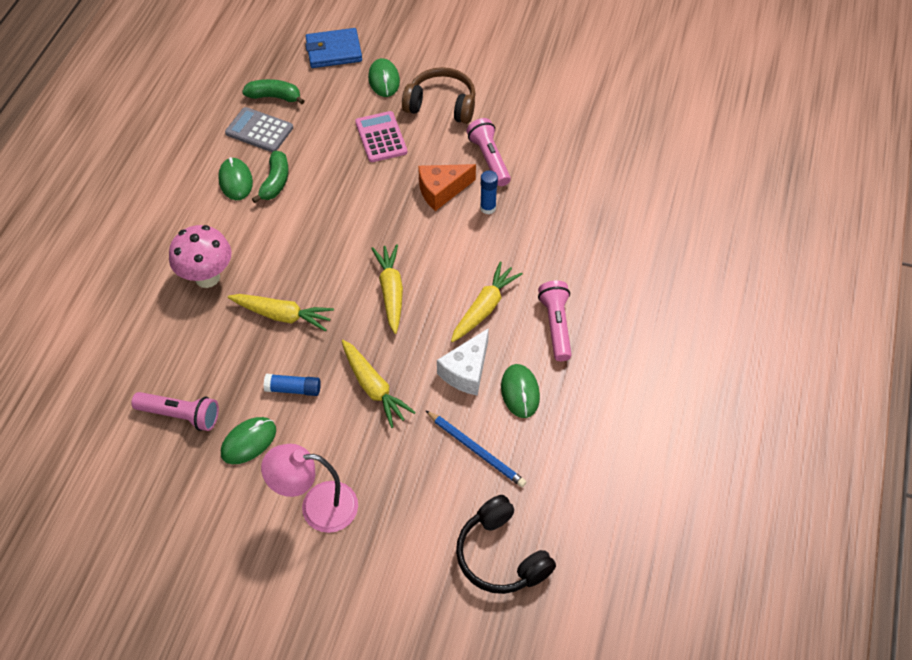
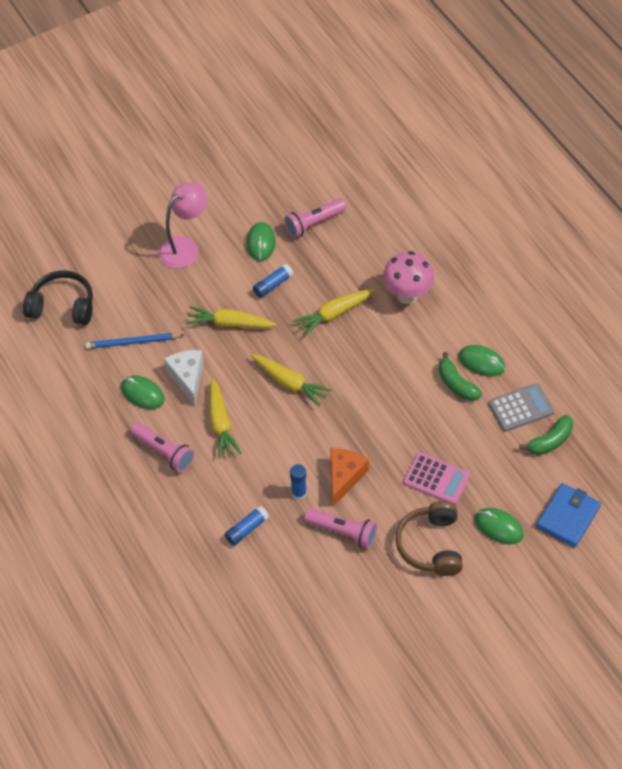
camera: 135 degrees right, 0 degrees up
(441, 105) = (431, 545): brown headphones -> brown headphones turned 120 degrees clockwise
(556, 216) = (247, 529): none -> blue glue stick

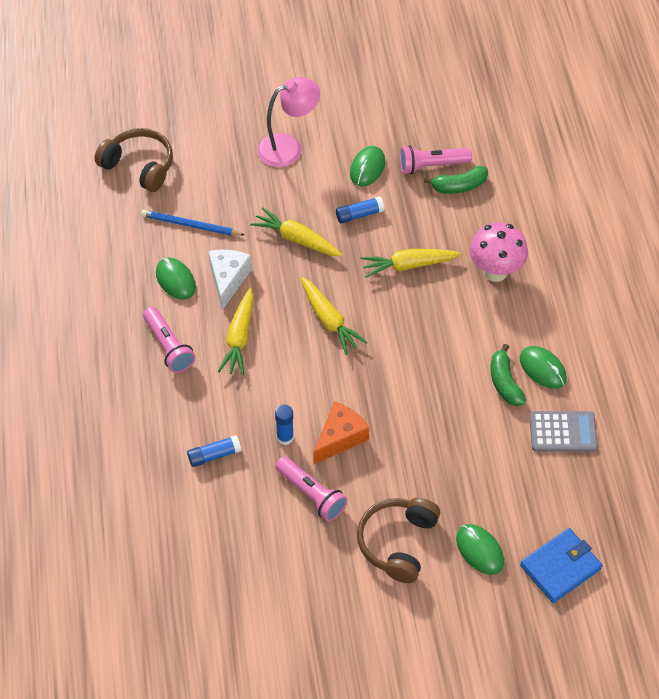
camera: 20 degrees right, 0 degrees up
(62, 306) = (139, 166): black headphones -> brown headphones
(436, 479) = (436, 475): pink calculator -> none
(550, 441) = (578, 478): green banana -> green banana (459, 186)

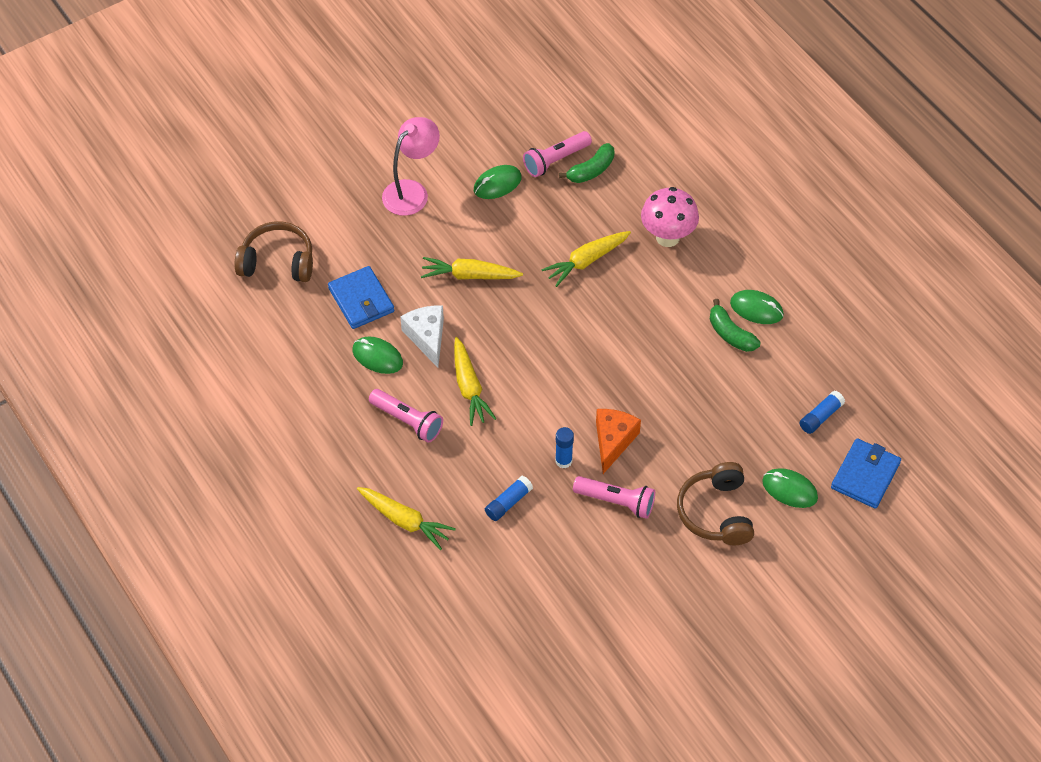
camera: 25 degrees left, 0 degrees up
(190, 225) = (361, 300): blue pencil -> blue wallet
(329, 320) = (543, 339): yellow carrot -> yellow carrot (405, 521)
(359, 214) = (515, 231): blue glue stick -> blue glue stick (820, 417)
(367, 168) = (497, 184): green mouse -> green mouse turned 60 degrees clockwise
(563, 432) = (804, 358): grey calculator -> none

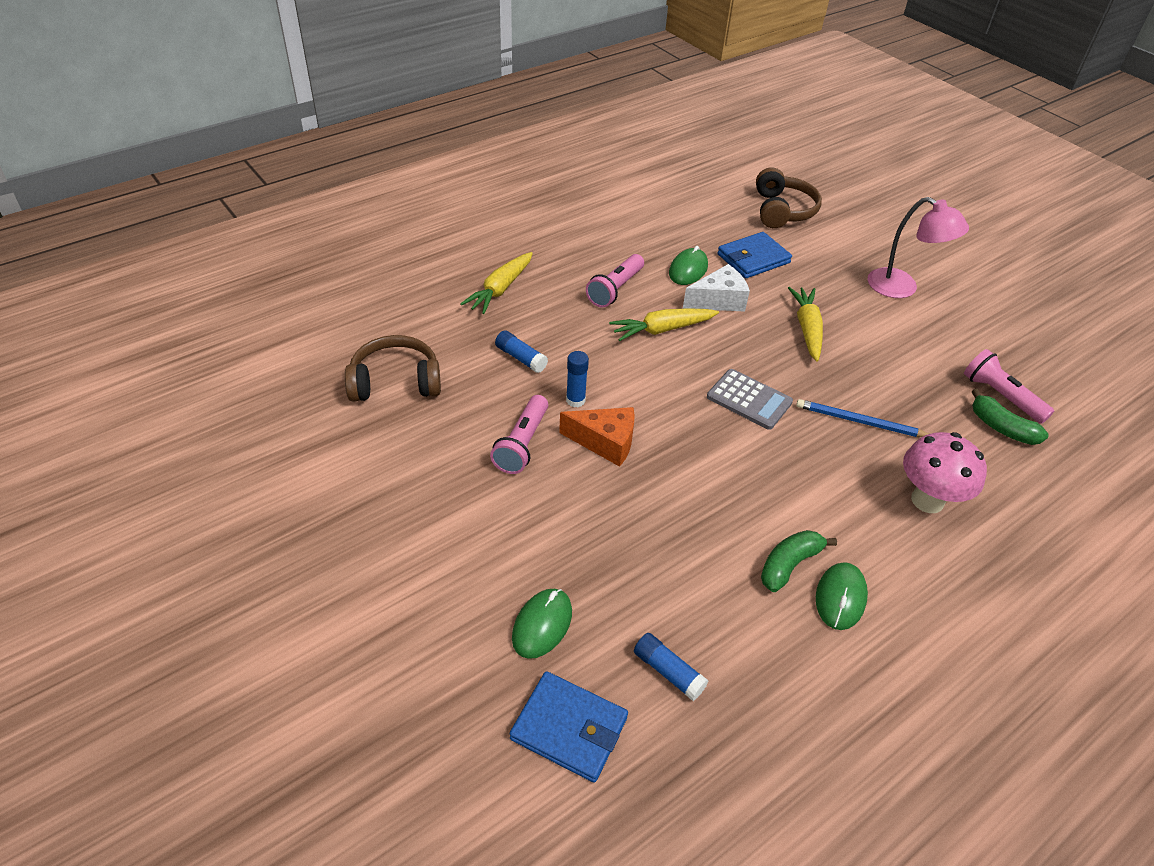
camera: 85 degrees right, 10 degrees down
(497, 184) = (941, 349): green mouse -> none
(561, 333) = (749, 399): none -> grey calculator
(586, 261) = (860, 422): yellow carrot -> blue pencil
(716, 512) = (506, 539): brown headphones -> brown headphones (395, 382)

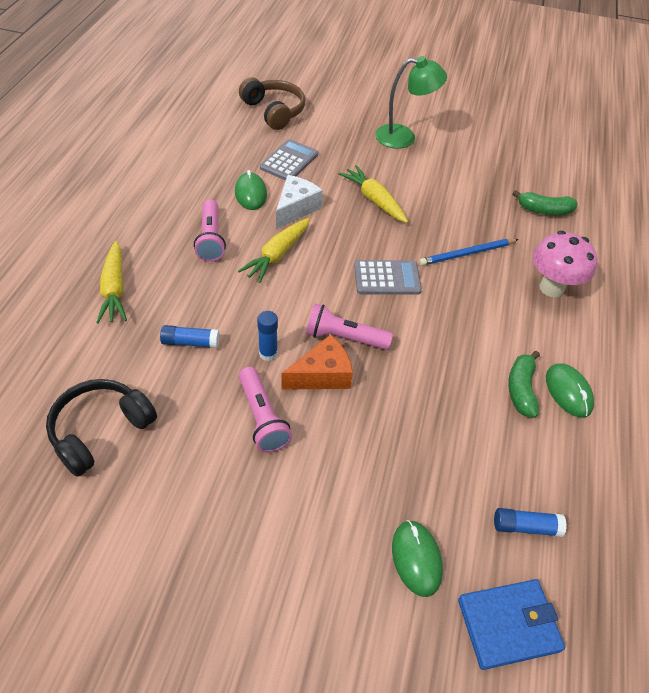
camera: 40 degrees left, 5 degrees up
(395, 382) = (100, 430): brown headphones -> black headphones
(753, 258) = (289, 161): blue wallet -> grey calculator
(902, 288) = (404, 137): pink lamp -> green lamp
(1000, 396) = (524, 188): pink flashlight -> pink flashlight (344, 337)

